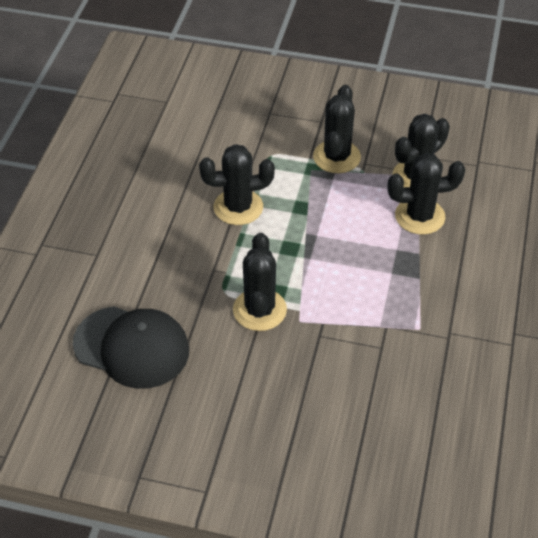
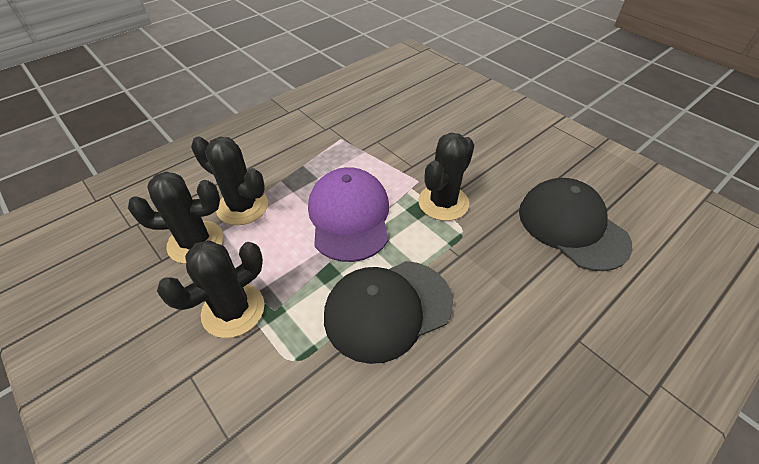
camera: 145 degrees left, 0 degrees up
(238, 207) = (387, 309): black cactus -> black cap
(327, 254) = (349, 216): none -> purple cap

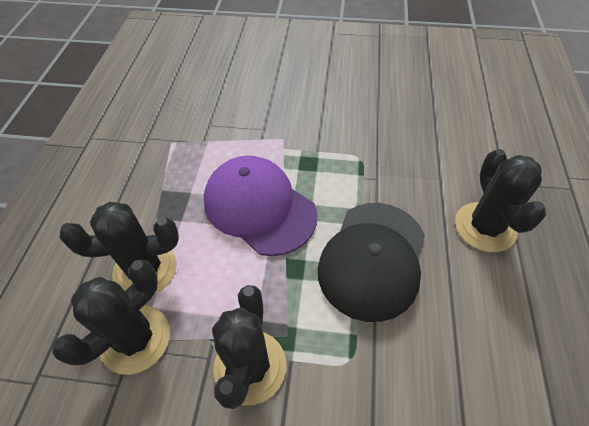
camera: 40 degrees left, 5 degrees up
(443, 202) = (321, 144): black cactus -> black cactus (485, 227)
(572, 226) = (424, 105): black cap -> none

